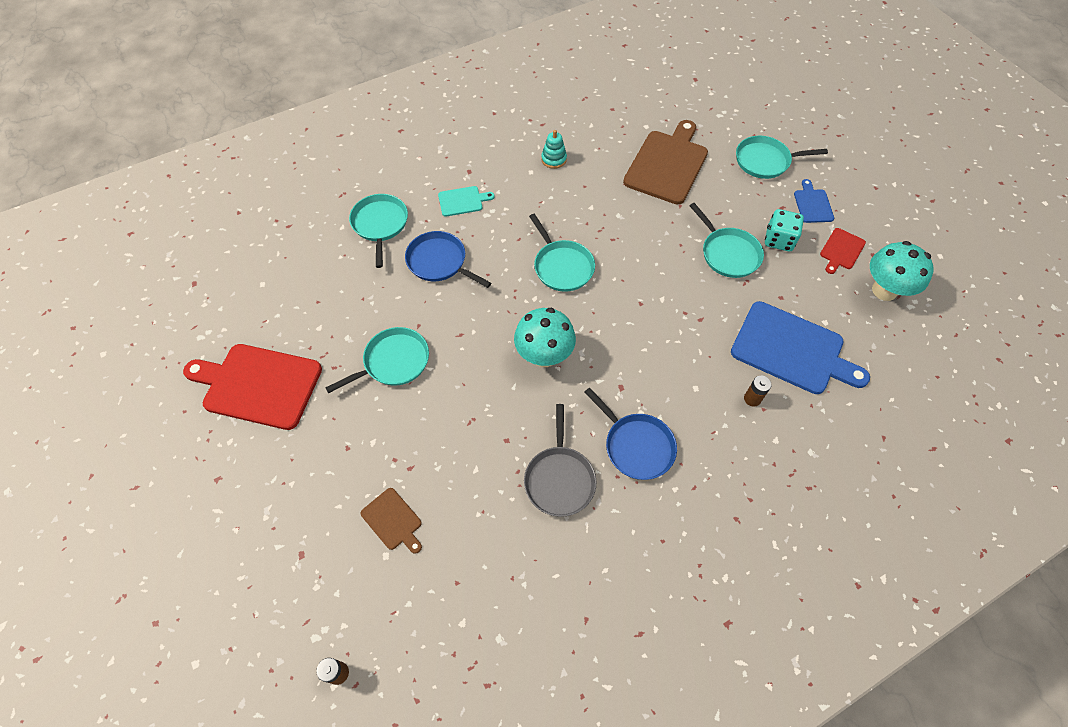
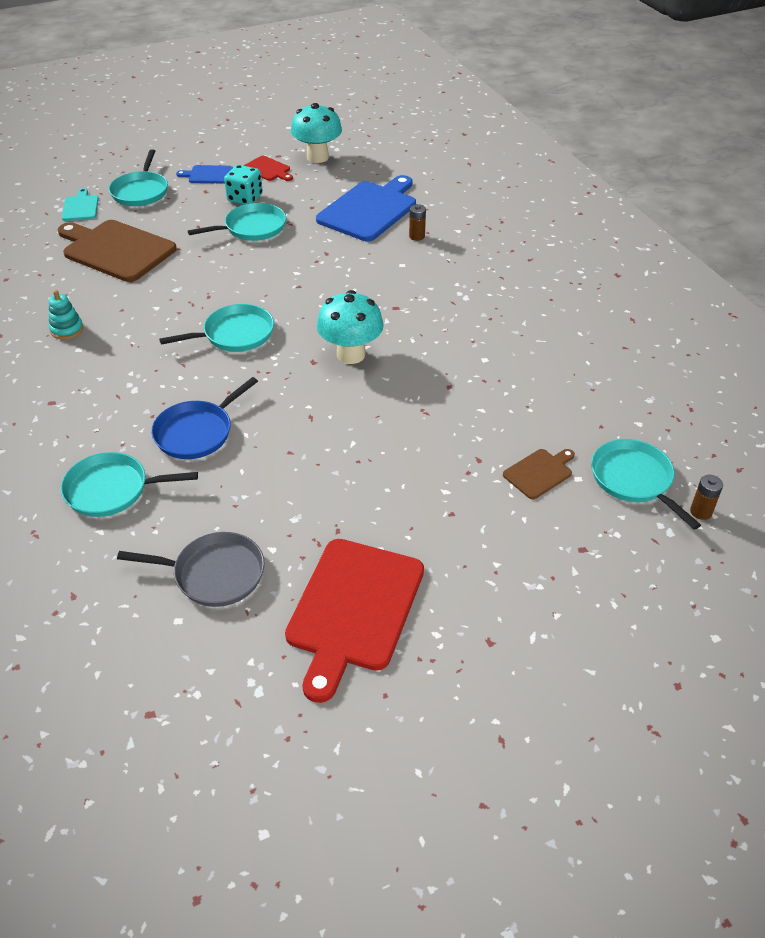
camera: 85 degrees left, 15 degrees down
(393, 362) = (338, 474): turquoise pan -> turquoise pan (634, 479)
(462, 201) = (102, 409): turquoise cutting board -> turquoise cutting board (80, 207)
(559, 479) = (493, 353): grey pan -> grey pan (214, 574)
(636, 446) = (460, 304): blue pan -> none

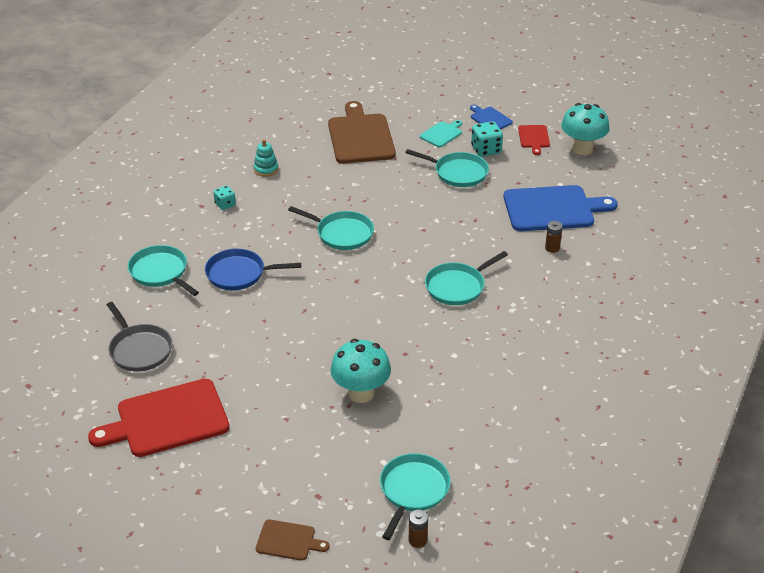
camera: 50 degrees right, 5 degrees down
(76, 385) = (225, 204): none -> turquoise dice
(80, 207) = (383, 95): turquoise cutting board -> turquoise cutting board (442, 134)
(140, 191) = (432, 106): turquoise pan -> turquoise pan (457, 286)
(351, 354) = (383, 292): turquoise mushroom -> turquoise mushroom (361, 393)
(539, 472) = (368, 440): brown cutting board -> brown cutting board (288, 541)

